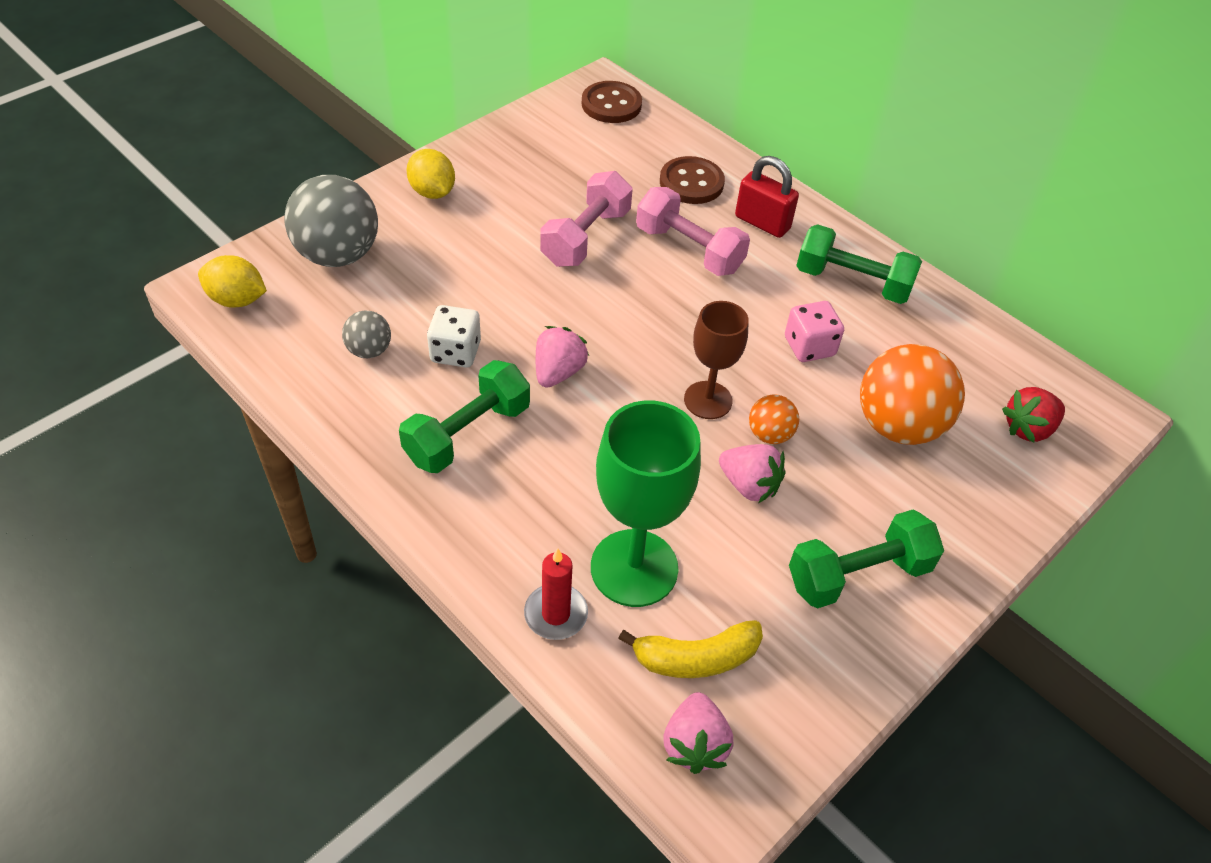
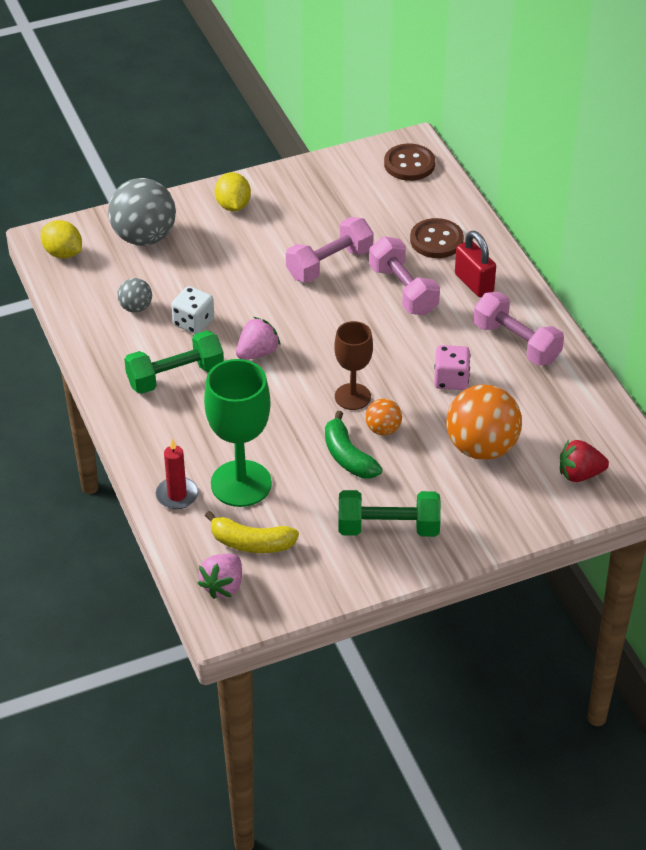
camera: 25 degrees right, 5 degrees down
(749, 485) = (348, 456): pink strawberry -> green banana
(852, 282) = (516, 343): green dumbbell -> pink dumbbell

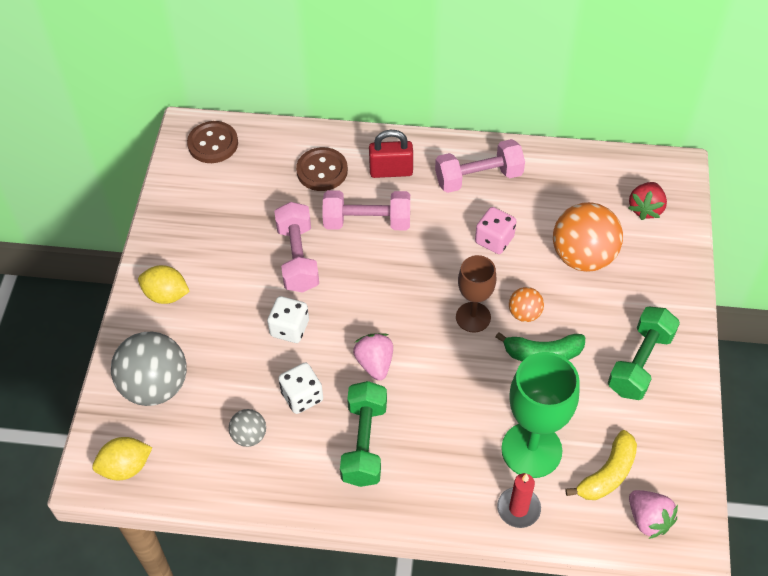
camera: 60 degrees left, 10 degrees up
(254, 288) = (289, 328): none -> white dice

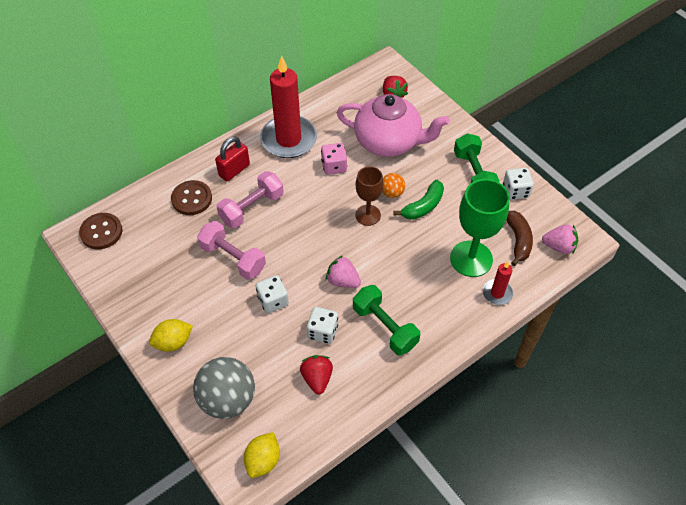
camera: 45 degrees left, 0 degrees up
(249, 436) = (317, 378): grey ball -> red strawberry
(478, 177) = (288, 139): pink dumbbell -> red candle
(583, 256) = (389, 142): orange ball -> pink teapot
(607, 474) = (518, 240): yellow banana -> brown banana
(668, 419) = (515, 191): none -> white dice

